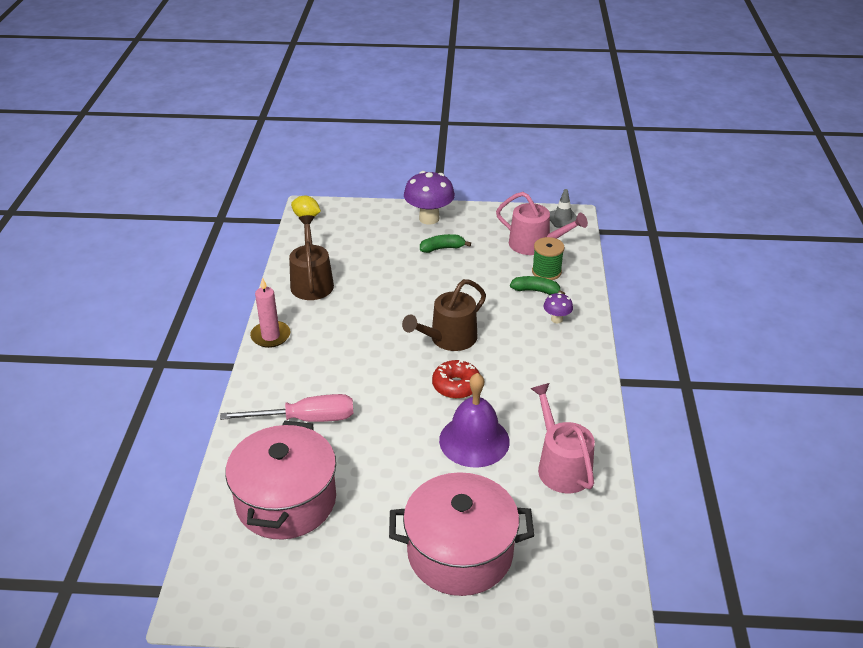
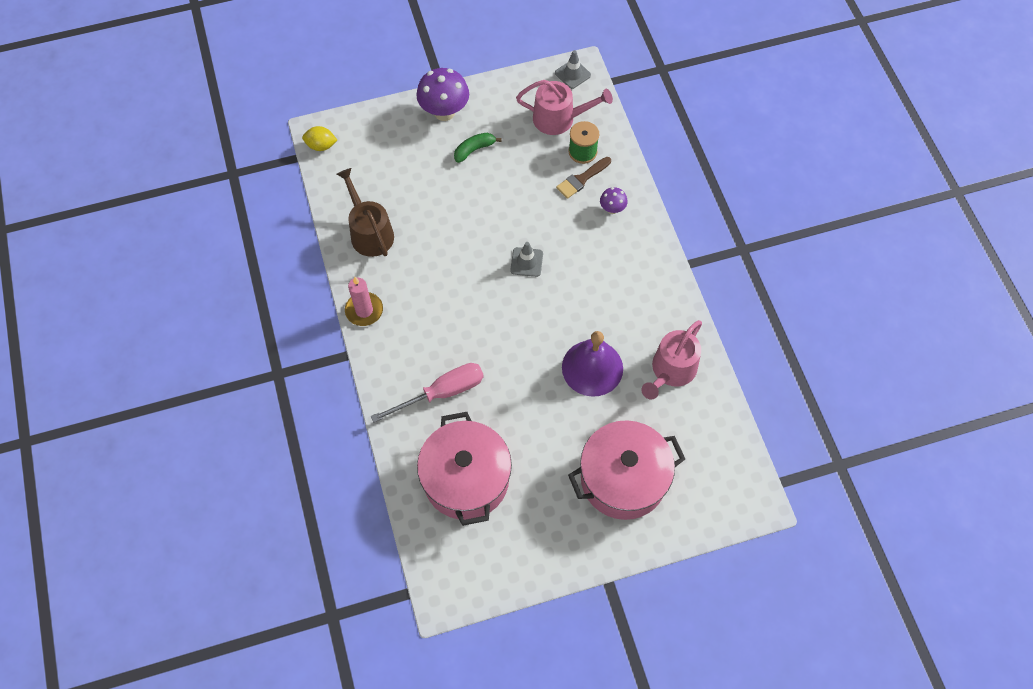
camera: 20 degrees left, 25 degrees up
(449, 338) = (526, 262): brown watering can -> grey traffic cone
(456, 385) = (554, 314): red donut -> none
(536, 291) = (582, 179): green banana -> brown brush
(561, 466) = (671, 370): pink watering can -> pink watering can turned 105 degrees counterclockwise

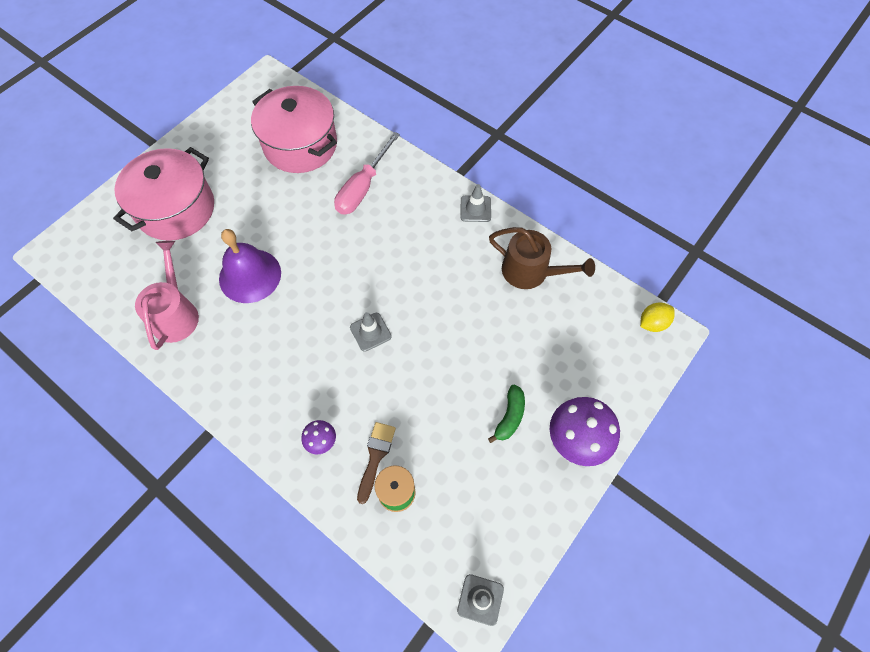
camera: 145 degrees right, 0 degrees up
(364, 310) = (475, 209): pink candle -> grey traffic cone
(559, 118) = (451, 519): pink watering can -> none

